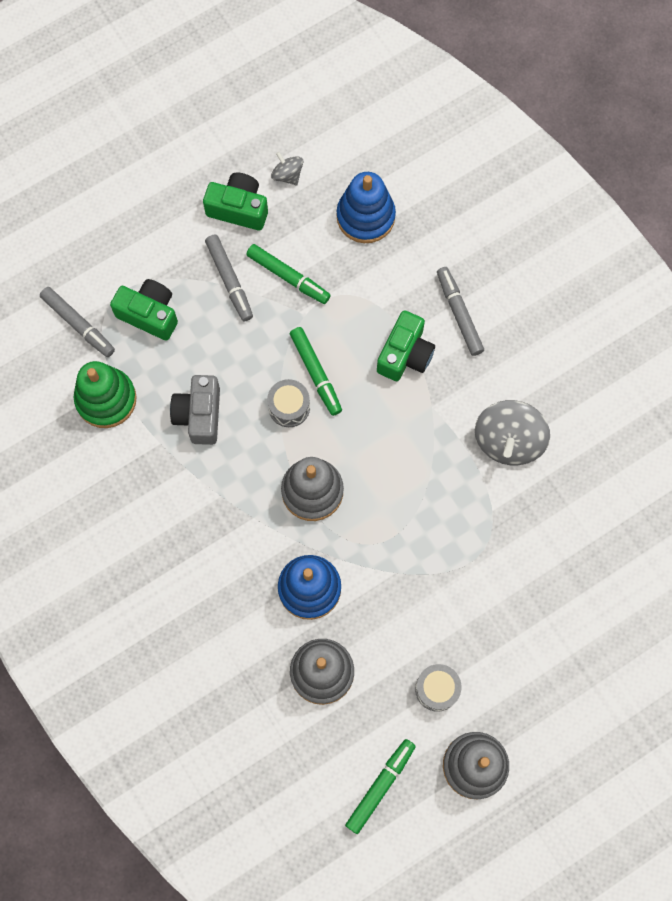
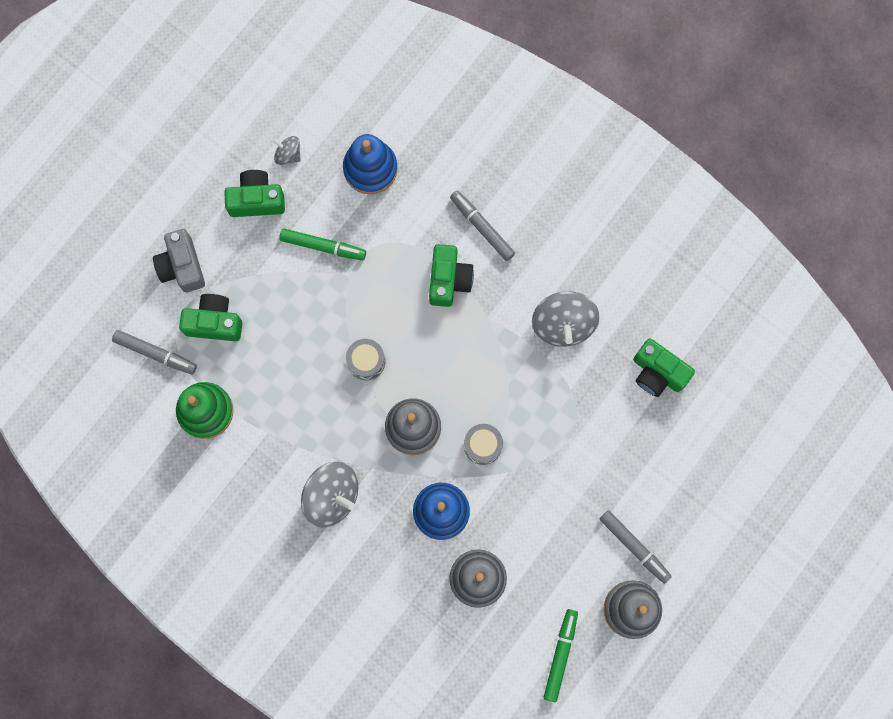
camera: 20 degrees left, 5 degrees up
(199, 415) = (291, 396): grey camera -> grey camera (182, 266)
(201, 531) = (332, 496): none -> grey spinning top
(229, 280) = (273, 267): grey marker -> grey marker (634, 547)
(316, 373) = (378, 323): green marker -> none
(437, 689) = (578, 557): grey drum -> grey drum (482, 445)
(591, 526) = (657, 372): none -> green camera

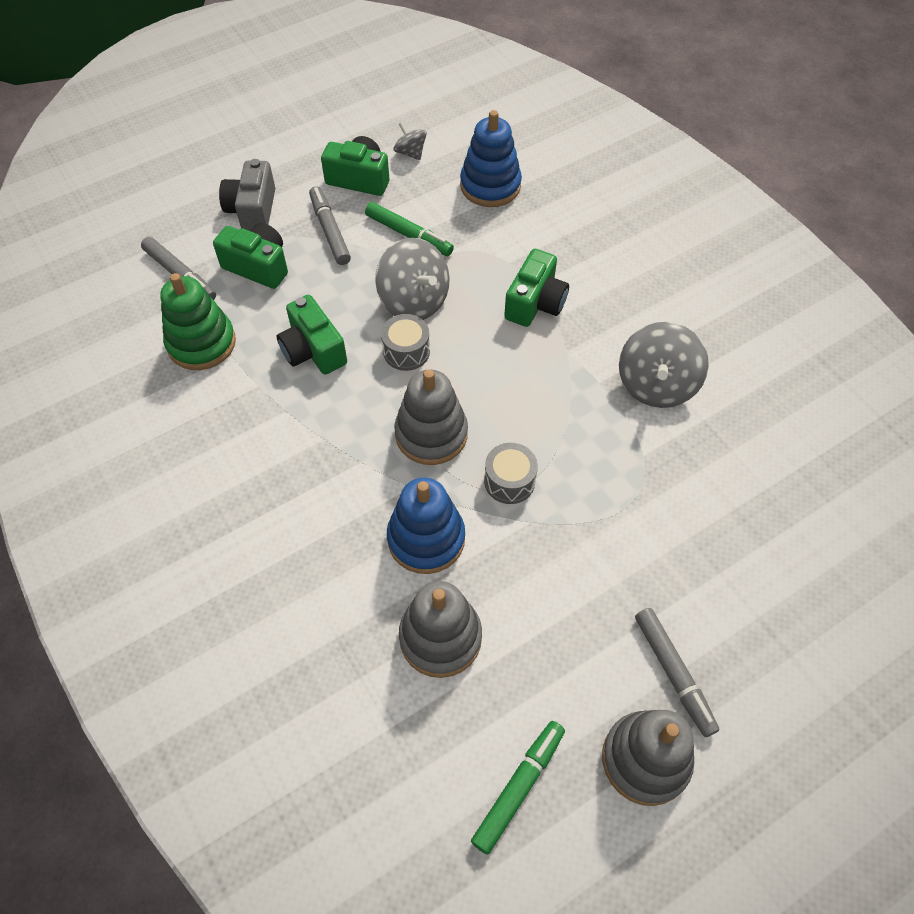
camera: 20 degrees right, 20 degrees down
(332, 496) = (298, 476): grey spinning top -> grey spinning top (414, 301)
(482, 227) = (592, 267): grey marker -> grey marker (330, 230)
(657, 372) = (763, 472): green camera -> green camera (313, 350)

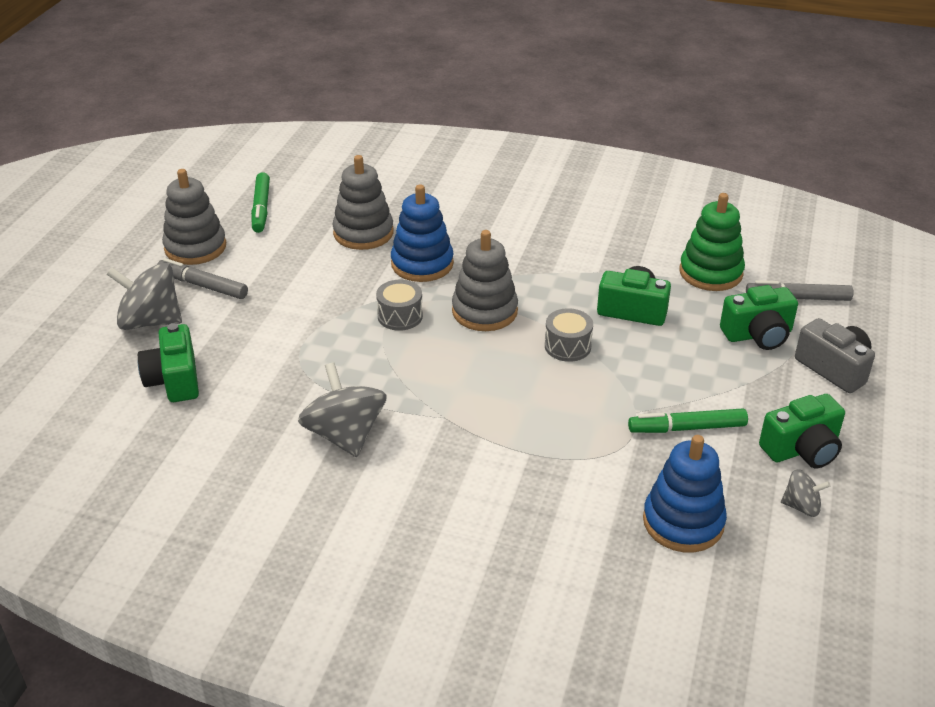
camera: 140 degrees right, 20 degrees down
(330, 230) = (752, 391): grey marker -> none
(414, 301) = (609, 381): grey spinning top -> grey spinning top (150, 321)
(535, 303) = (511, 438): green camera -> green camera (174, 380)

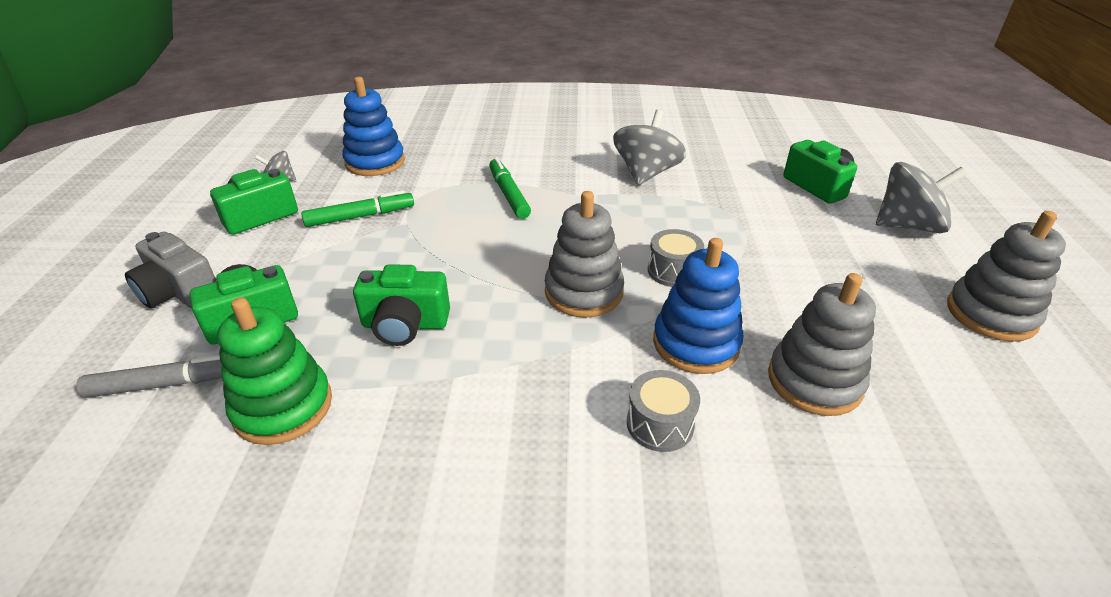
camera: 165 degrees right, 0 degrees up
(203, 285) = (912, 268): grey marker -> none
(261, 208) = (1004, 399): green marker -> green marker (509, 194)
(345, 435) = (646, 173): grey spinning top -> grey spinning top turned 120 degrees counterclockwise
(567, 346) = (479, 269): grey drum -> grey drum (660, 424)

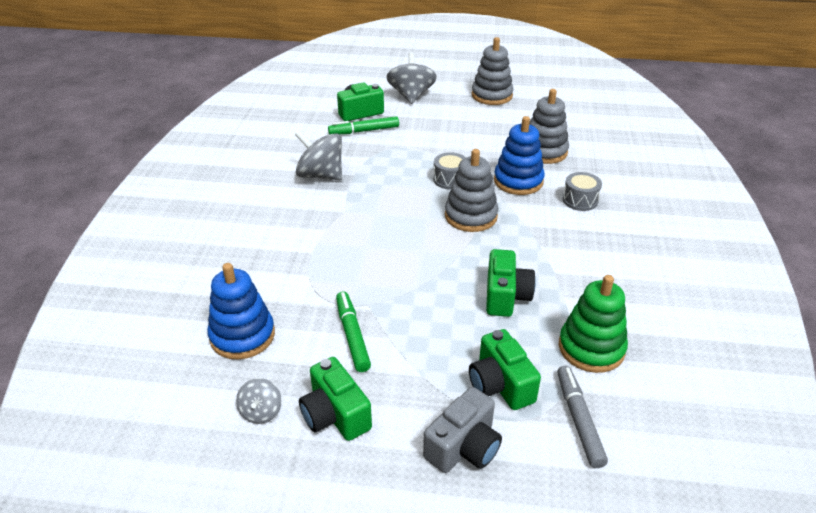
camera: 85 degrees left, 0 degrees up
(509, 194) = (334, 245): green marker -> green marker (364, 131)

